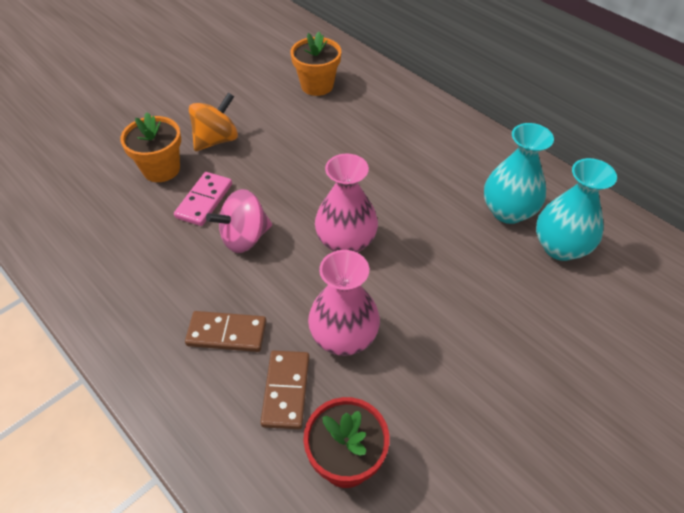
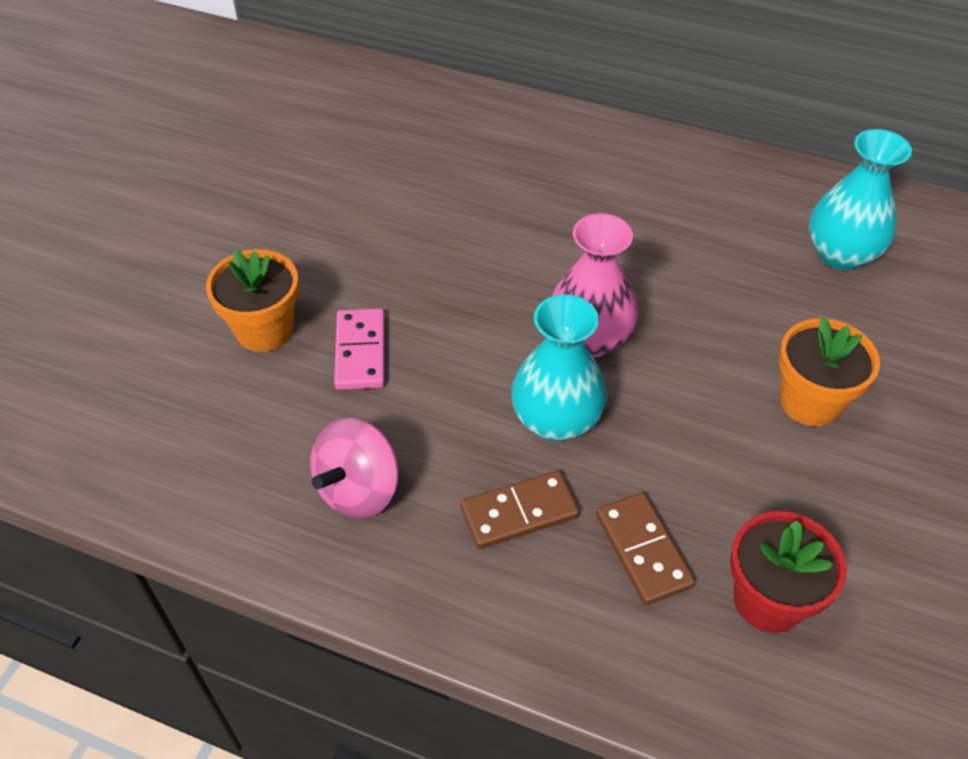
camera: 25 degrees left, 0 degrees up
(216, 140) = (315, 262): orange spinning top -> none
(244, 238) = (452, 381): pink spinning top -> pink spinning top (358, 490)
(317, 85) = (404, 141): orange flower pot -> orange flower pot (810, 401)
(344, 337) = (667, 458): pink vase -> none
(508, 211) = (756, 231): turquoise vase -> turquoise vase (556, 420)

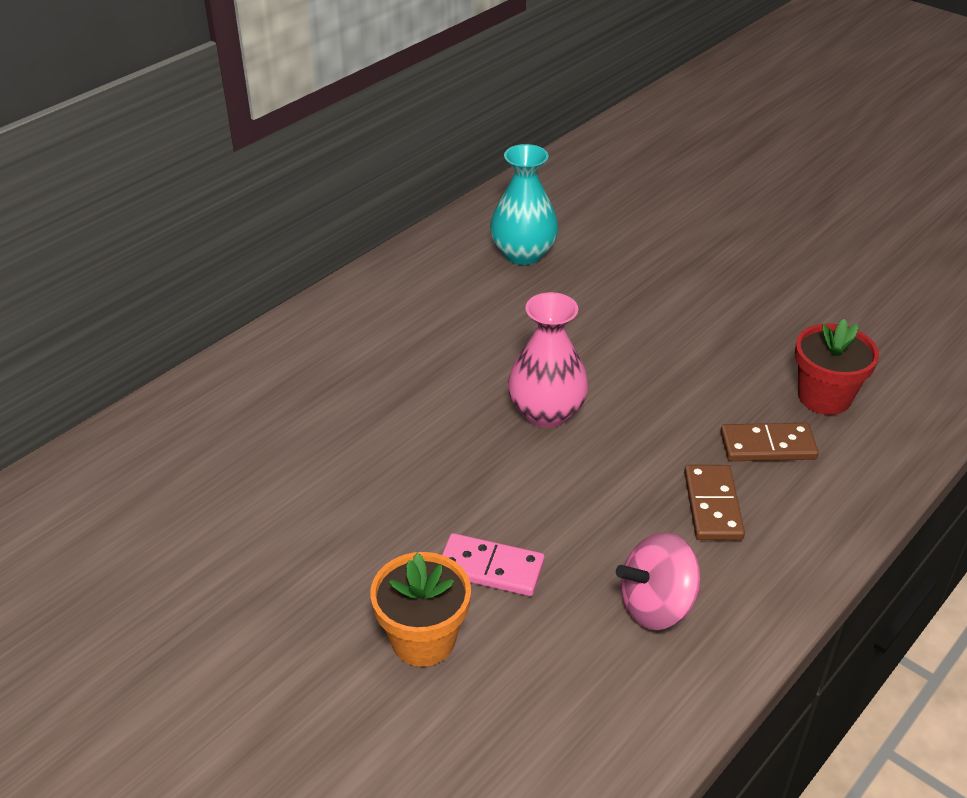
camera: 70 degrees left, 10 degrees down
(358, 490) = (656, 606): pink spinning top -> pink spinning top turned 105 degrees clockwise
(556, 420) = (626, 457): turquoise vase -> none
(810, 401) = (660, 319): orange flower pot -> none

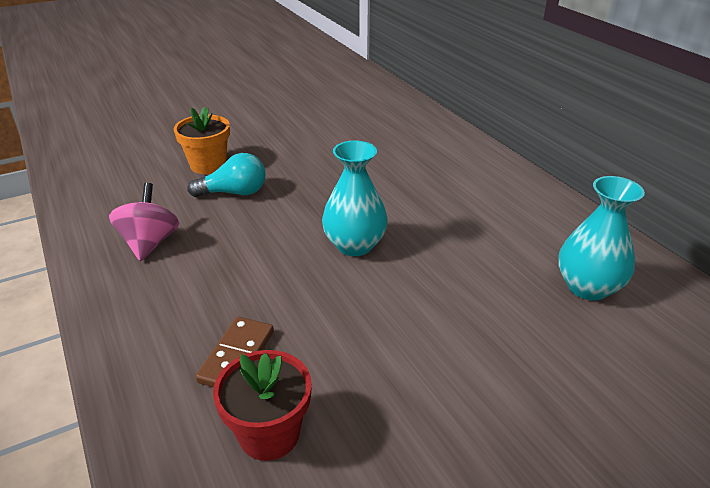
camera: 110 degrees right, 5 degrees down
(490, 568) = (234, 193): pink domino -> turquoise light bulb
(546, 412) = (354, 245): pink vase -> turquoise vase
(712, 505) = (203, 297): brown domino -> none

